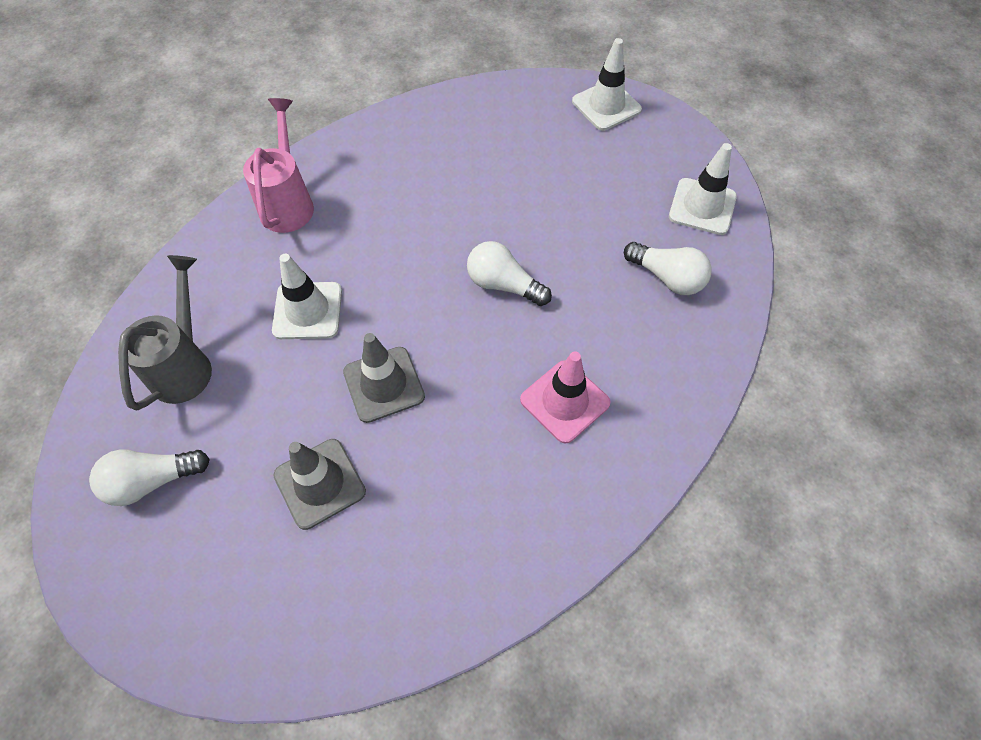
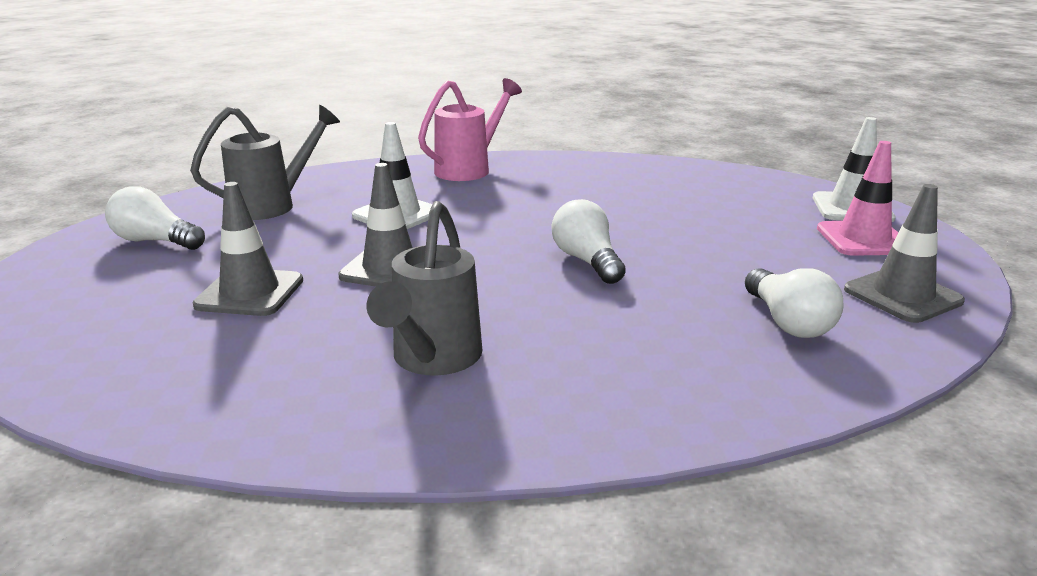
camera: 40 degrees right, 35 degrees down
(518, 459) = (432, 360): none -> grey watering can
(564, 401) = (540, 348): pink traffic cone -> pink traffic cone (863, 239)
(702, 206) = (902, 295): white traffic cone -> grey traffic cone

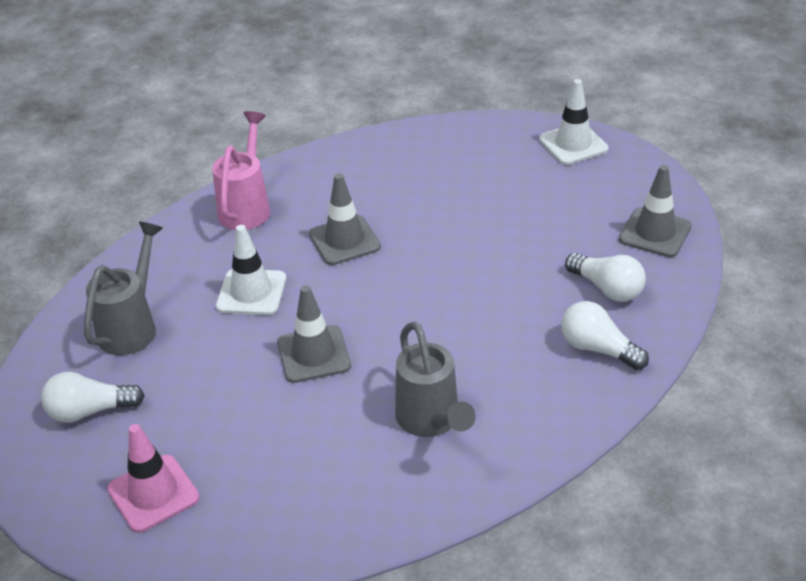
camera: 30 degrees left, 15 degrees up
(250, 293) = (241, 425): grey traffic cone -> grey traffic cone (344, 240)
(587, 261) = (442, 284): white light bulb -> white light bulb (598, 349)
(863, 239) = (601, 180): pink traffic cone -> pink traffic cone (153, 493)

